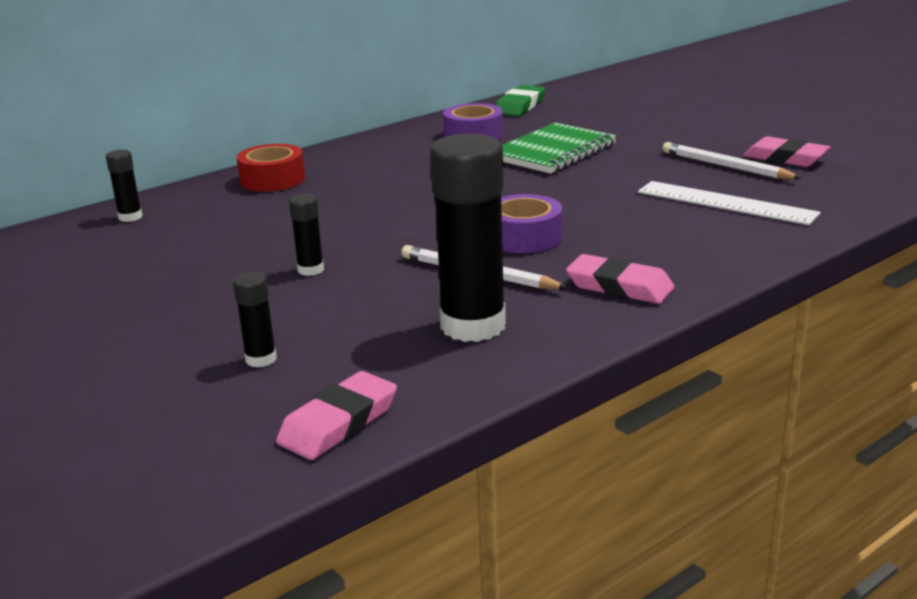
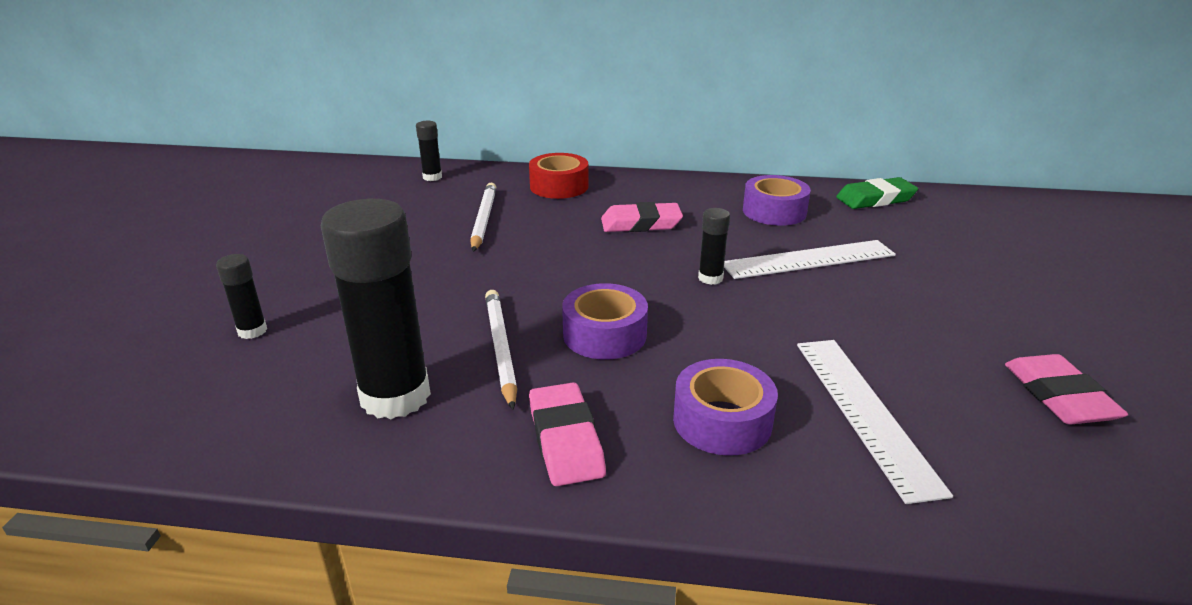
camera: 45 degrees right, 5 degrees up
(311, 270) = (423, 275): black glue stick -> black glue stick (710, 278)
(339, 423) = (165, 418): pink eraser -> pink eraser (641, 224)
(553, 152) = (808, 259): green notebook -> white ruler
(674, 239) = (722, 421): none -> purple tape
(725, 166) = (957, 366): white pencil -> white pencil (483, 219)

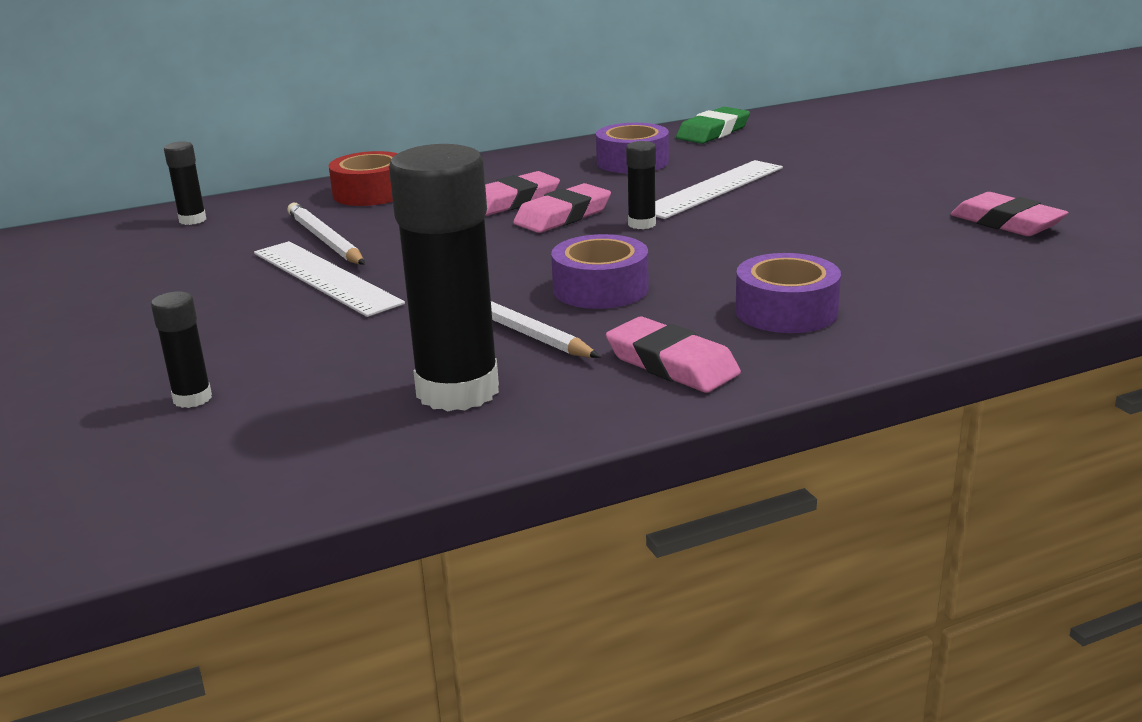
camera: 30 degrees left, 5 degrees down
(661, 250) = (563, 216): none -> pink eraser
(864, 412) = (886, 272): white ruler -> white ruler (324, 277)

